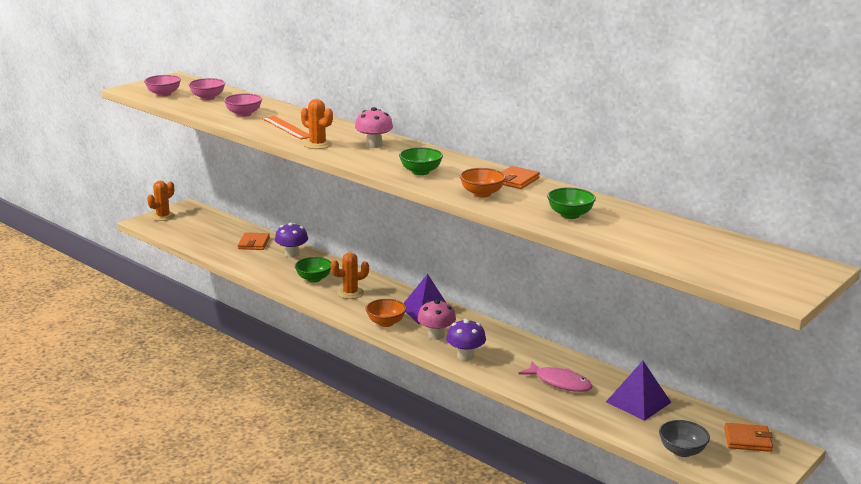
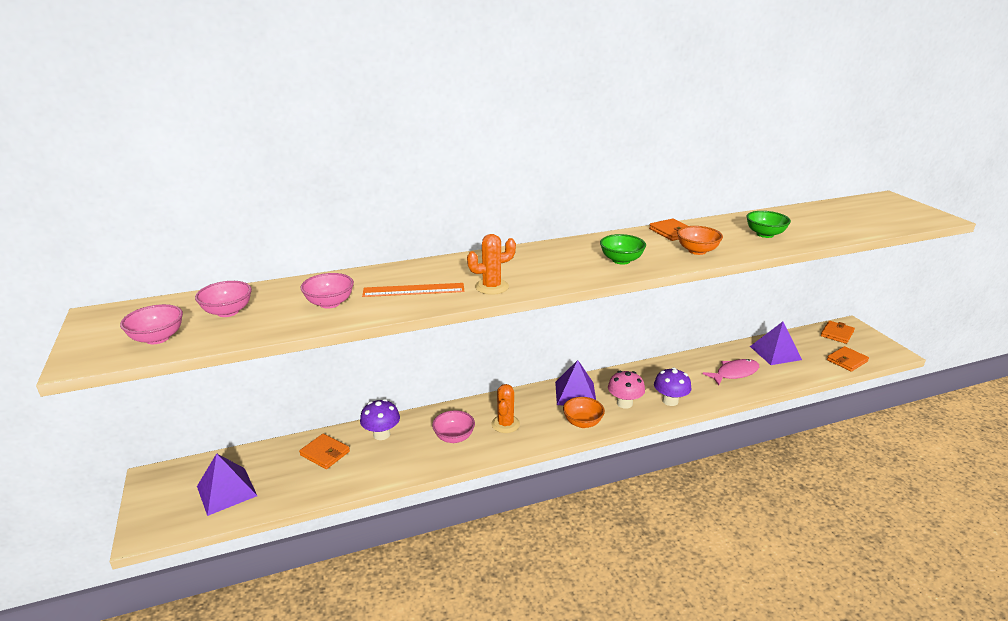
camera: 60 degrees left, 5 degrees up
(163, 216) = (154, 508): orange cactus -> none
(193, 229) = (226, 491): none -> purple pyramid
(314, 279) = (454, 437): green bowl -> pink bowl
(374, 145) = (523, 262): pink mushroom -> none
(682, 451) = (847, 361): grey bowl -> orange wallet

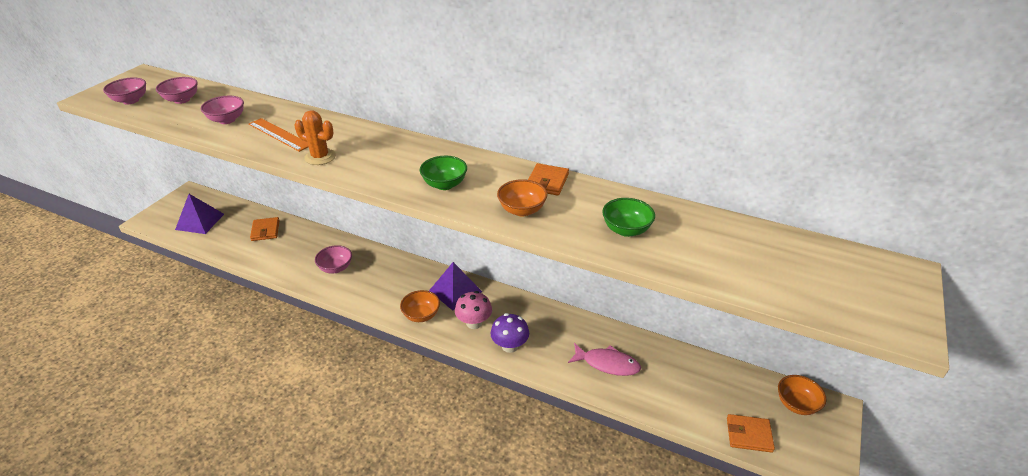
camera: 45 degrees right, 10 degrees up
(381, 434) = (306, 238): purple mushroom -> none
(505, 424) = (376, 281): orange cactus -> none
(775, 353) = (685, 374): purple pyramid -> none
(837, 334) = (796, 404): orange wallet -> orange bowl

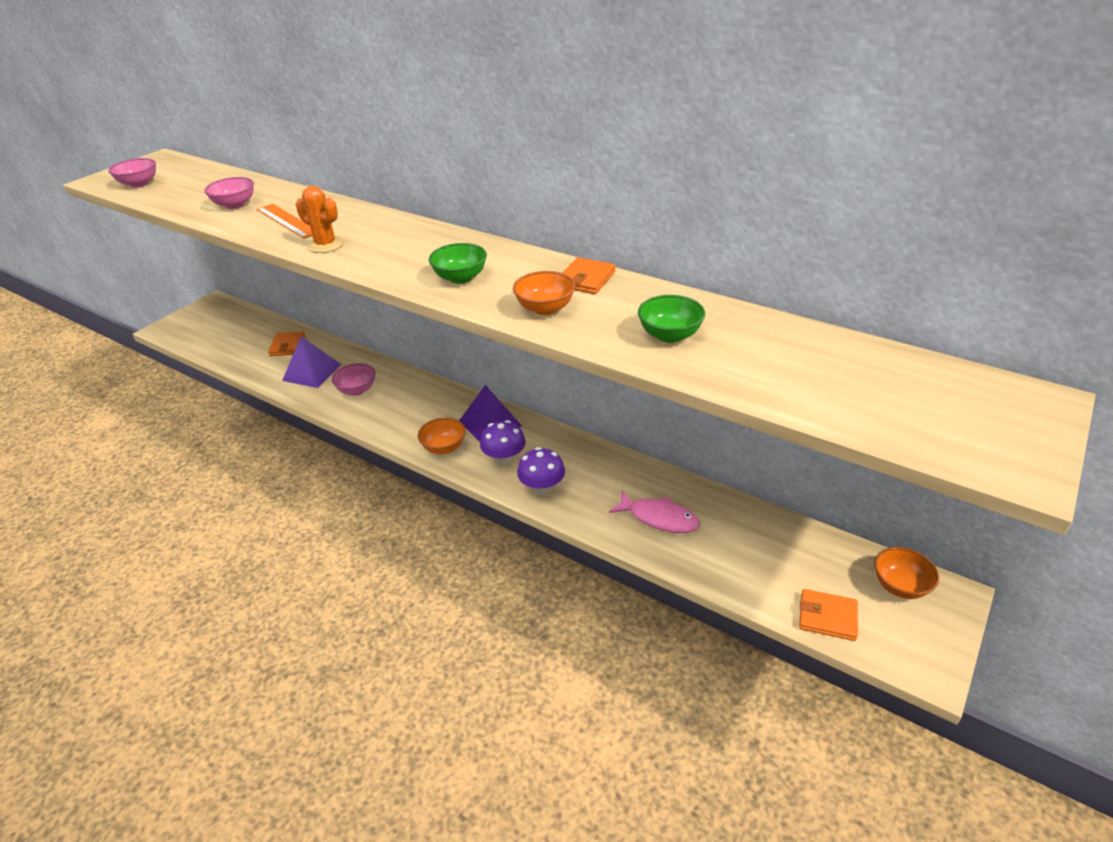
camera: 10 degrees right, 0 degrees up
(182, 100) = (193, 184): pink bowl -> none
(200, 221) = (218, 333): purple pyramid -> purple pyramid (311, 372)
(474, 323) = (504, 460): pink mushroom -> purple mushroom

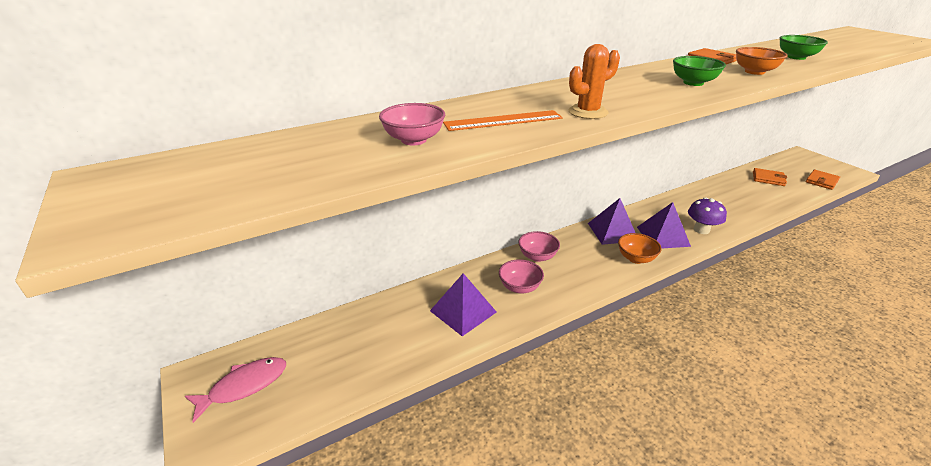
camera: 65 degrees left, 5 degrees down
(139, 184) = (200, 196): pink bowl -> pink bowl (537, 256)
(287, 346) = (391, 321): orange wallet -> orange wallet (768, 179)
(504, 460) = (662, 236): purple mushroom -> purple pyramid
(659, 518) = (739, 200): pink fish -> pink fish (244, 386)
(900, 586) = (797, 161): orange bowl -> none

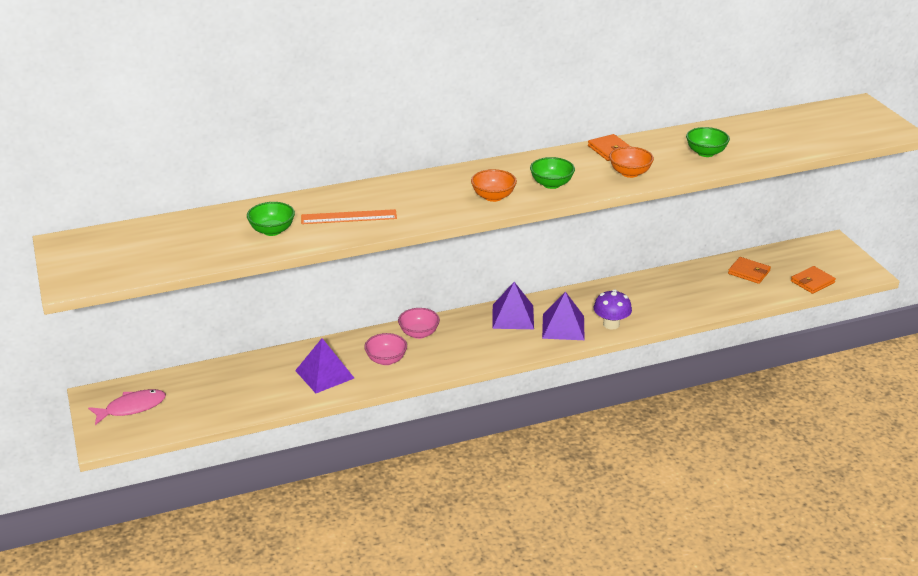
camera: 10 degrees right, 0 degrees up
(414, 140) = (272, 231): pink bowl -> green bowl
(588, 112) = (423, 213): orange cactus -> none
(636, 258) = (517, 346): orange bowl -> orange bowl (493, 197)

